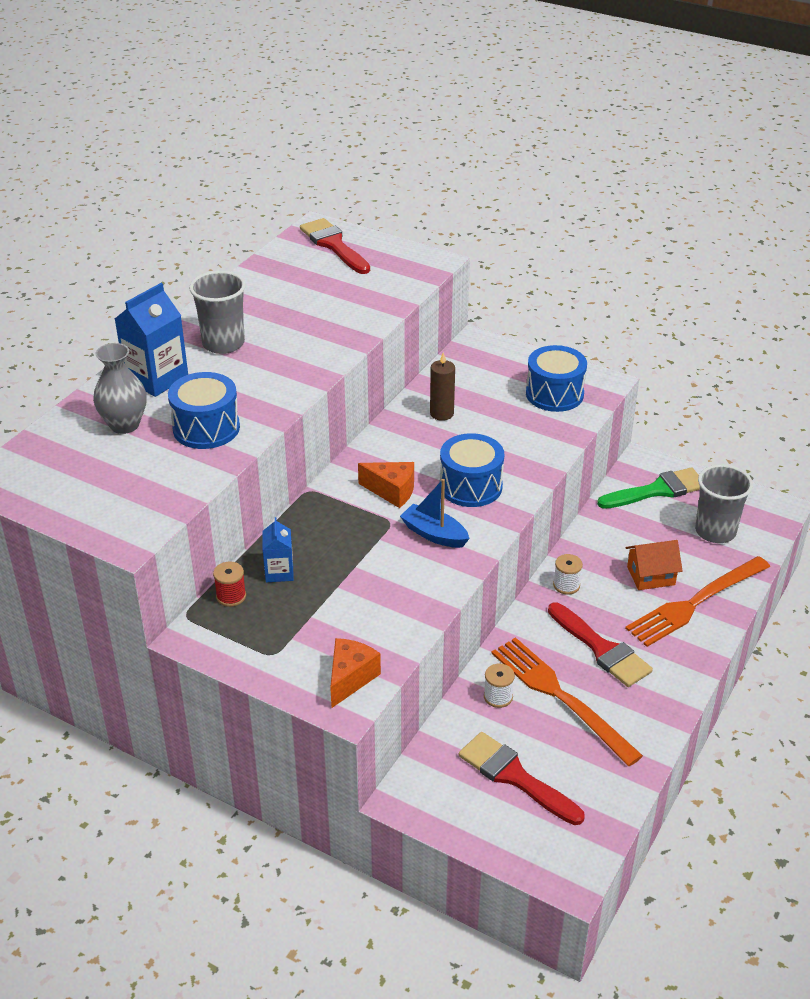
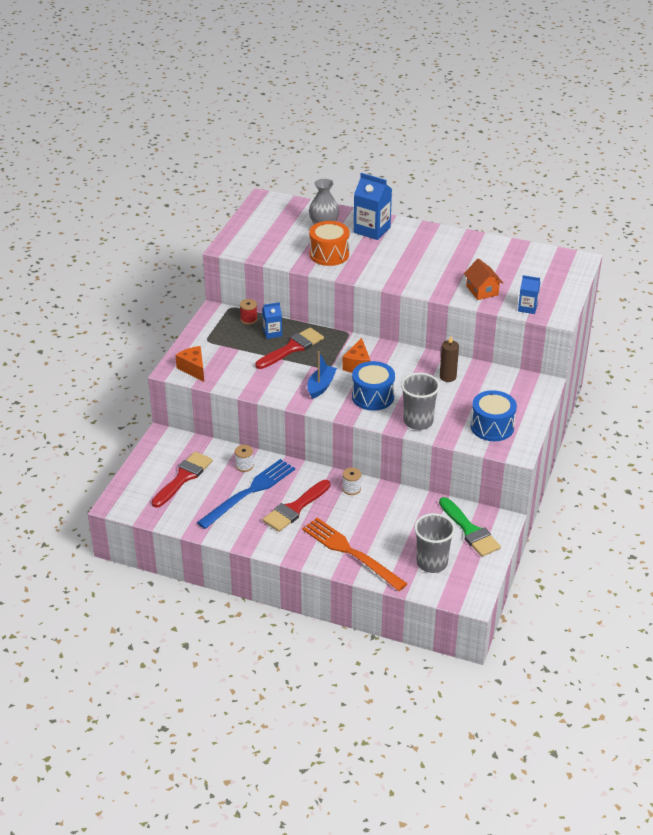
camera: 80 degrees right, 0 degrees up
(206, 428) = (329, 254): blue drum -> orange drum
(223, 344) = (417, 246): grey cup -> grey cup (418, 421)
(334, 245) = (558, 270): red brush -> red brush (292, 348)
(350, 678) = (193, 369): orange cheese -> orange cheese turned 135 degrees counterclockwise
(410, 279) = (527, 308): none -> blue carton
(560, 696) = (249, 492): orange fork -> blue fork
(650, 576) = (372, 529): orange house -> orange house (482, 290)

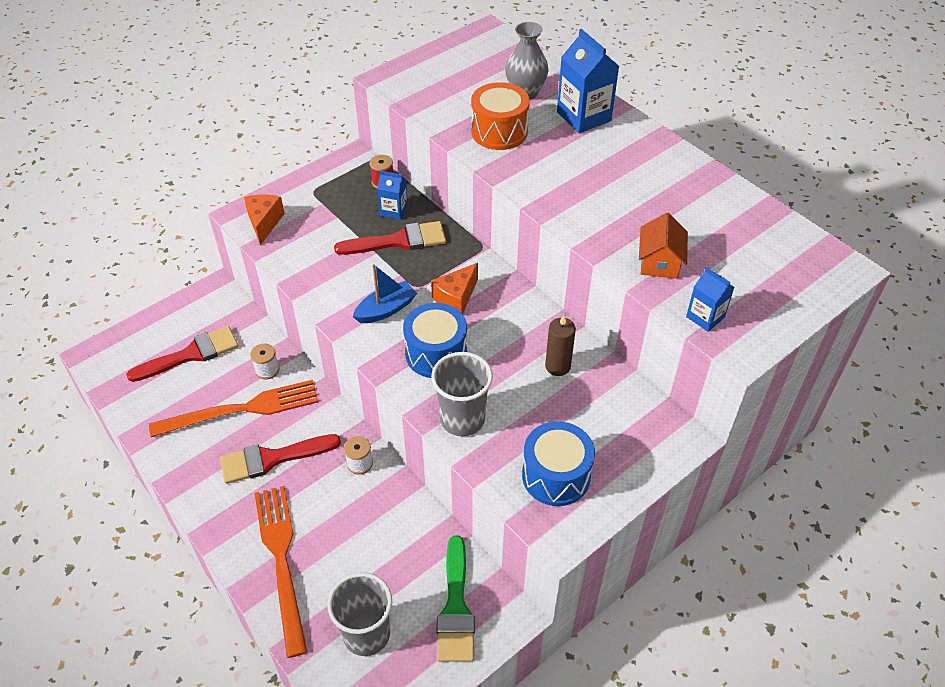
camera: 30 degrees right, 10 degrees up
(249, 492) = (242, 409): blue fork -> orange fork

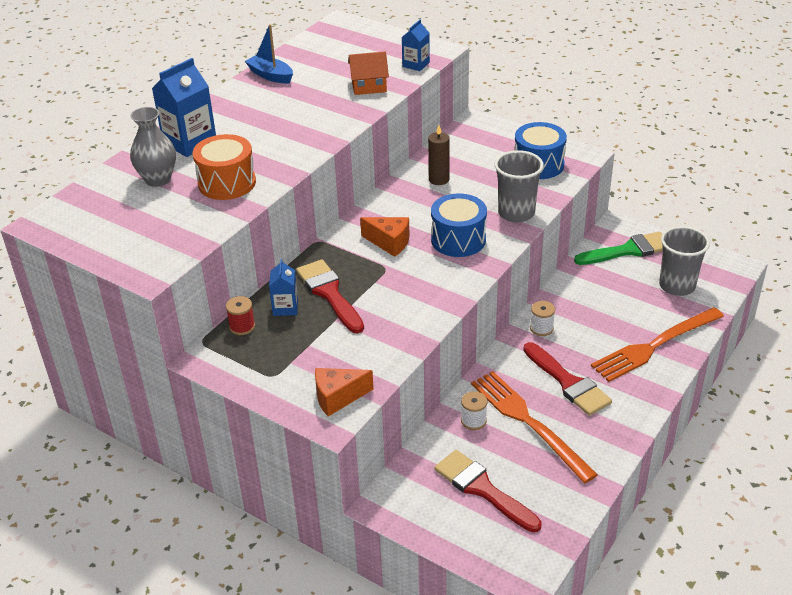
camera: 105 degrees left, 10 degrees down
(386, 309) = (422, 279): blue boat -> blue boat (270, 75)

